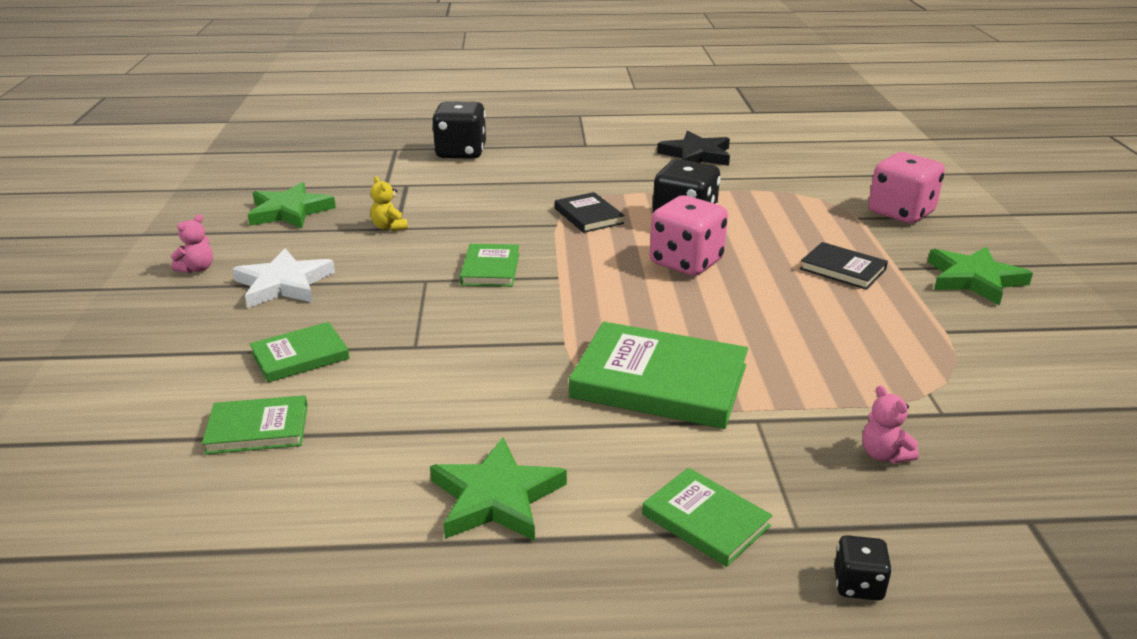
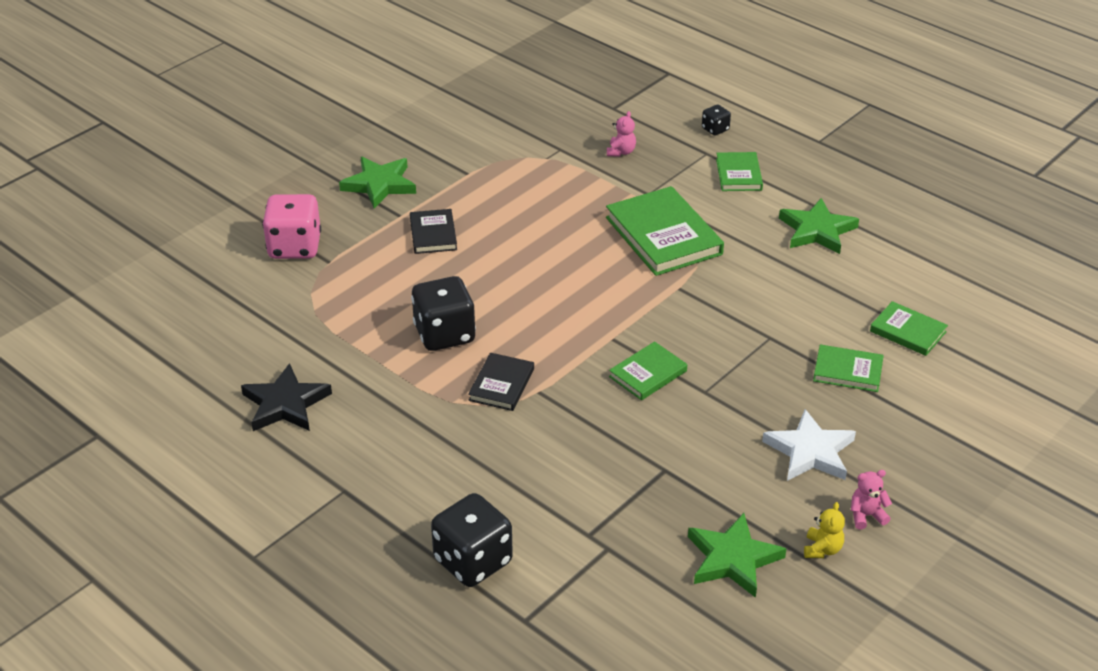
camera: 135 degrees left, 10 degrees up
(389, 227) = (669, 474): yellow teddy bear -> yellow teddy bear (822, 549)
(686, 262) = (513, 298): pink dice -> none

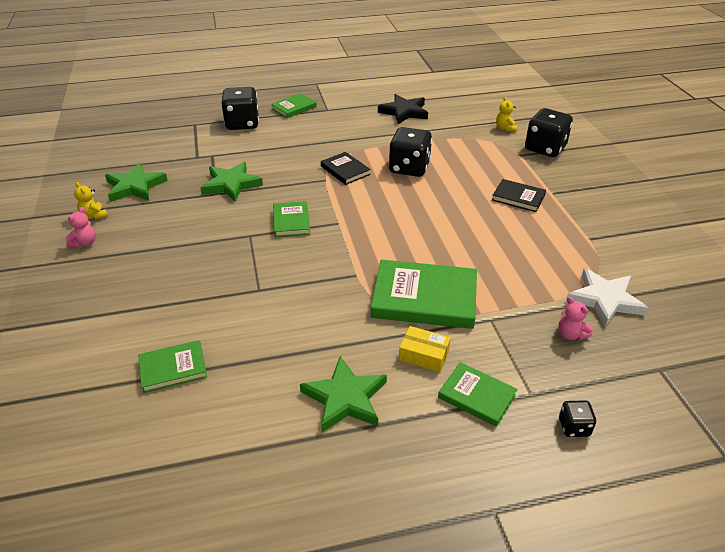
camera: 125 degrees right, 0 degrees up
(263, 293) = (505, 128): none -> yellow teddy bear
(294, 247) = (545, 148): pink dice -> black dice
(379, 185) = (599, 197): green star -> green star (231, 184)
(729, 211) = (424, 355): none -> yellow box
(810, 451) = (152, 249): white star -> white star (605, 300)
(847, 371) = (183, 307): green book -> green book (294, 108)

